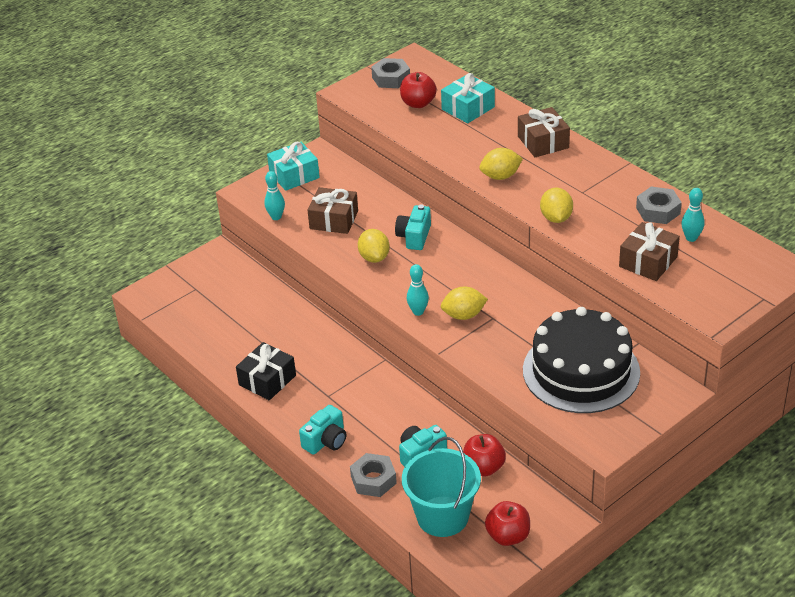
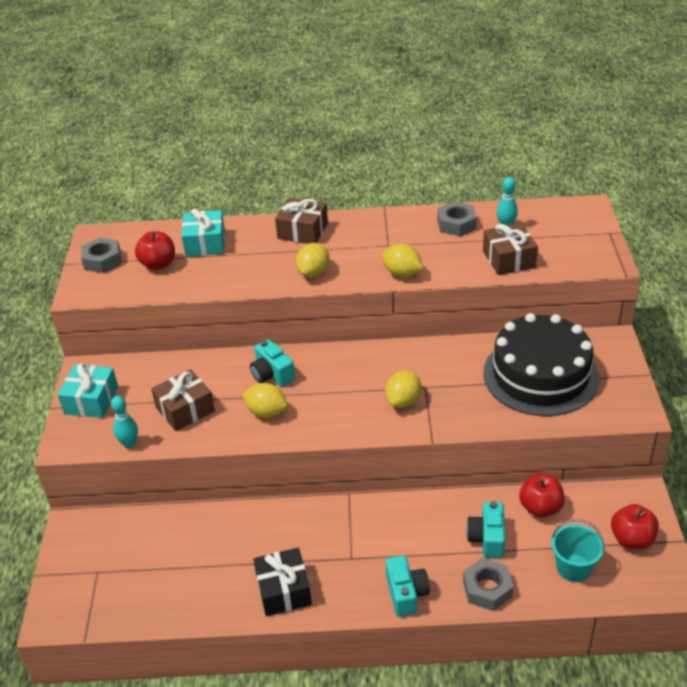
camera: 50 degrees left, 0 degrees up
(418, 312) = (367, 425): turquoise bowling pin -> none
(442, 516) = (573, 568): turquoise bucket -> turquoise bucket, size x0.62

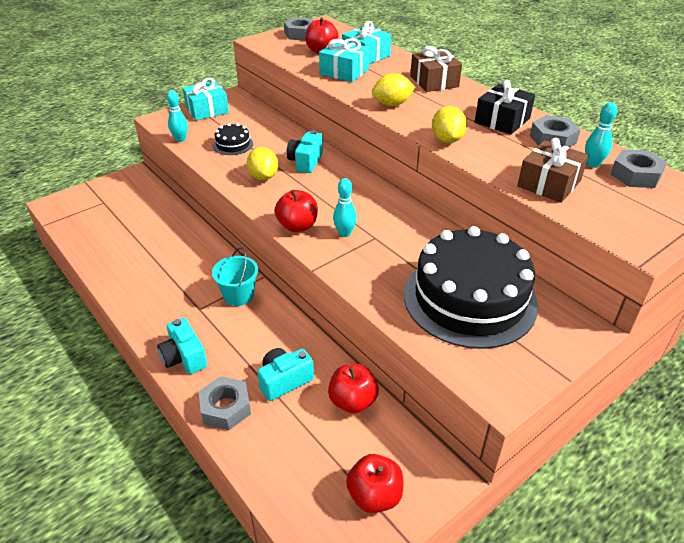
camera: 50 degrees right, 0 degrees up
(185, 409) = (233, 144): brown gift -> black cake
(220, 271) = (344, 72): none -> turquoise gift
(284, 590) = (142, 289): black gift -> black gift (502, 120)
(365, 424) = (297, 226): none -> red apple
(403, 401) = (344, 233): yellow lemon -> turquoise bowling pin
(406, 593) = (184, 357): turquoise camera -> turquoise camera turned 105 degrees clockwise
(536, 217) = (635, 175): none -> grey nut
(573, 568) = (298, 462): turquoise bucket -> turquoise bucket (238, 295)

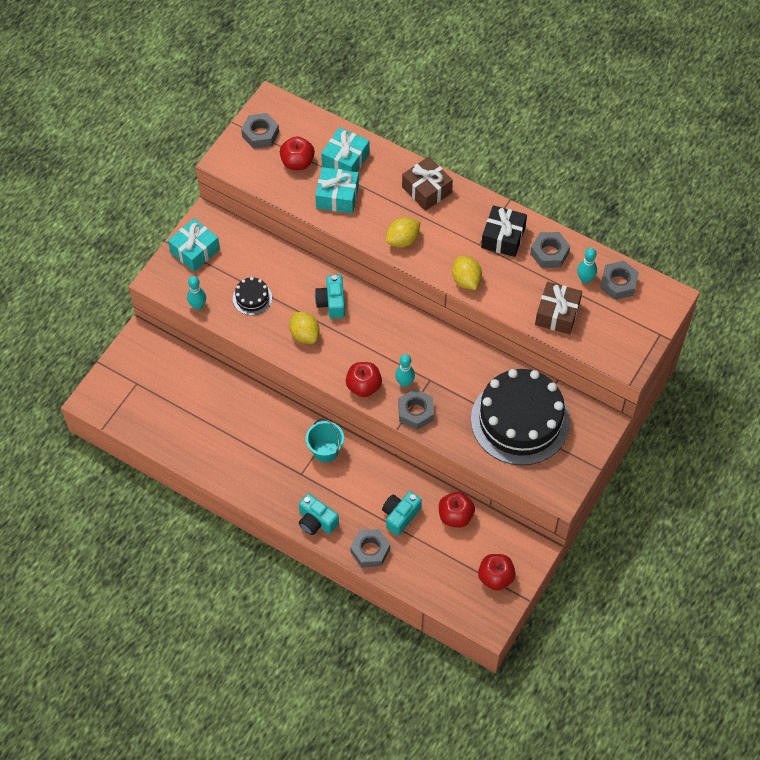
camera: 20 degrees left, 20 degrees up
(343, 260) = (415, 412): none -> grey nut

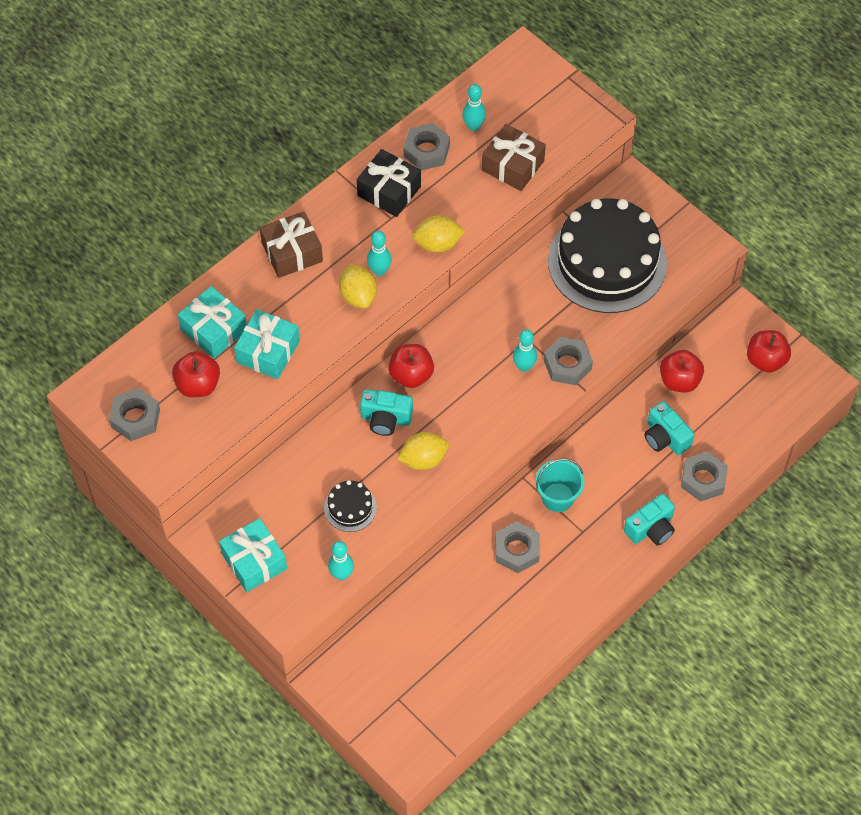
camera: 75 degrees left, 0 degrees up
(363, 386) = (516, 411): red apple -> red apple (411, 375)
(429, 248) = (379, 270): none -> turquoise bowling pin
(618, 283) = (489, 96): grey nut -> grey nut (517, 550)

